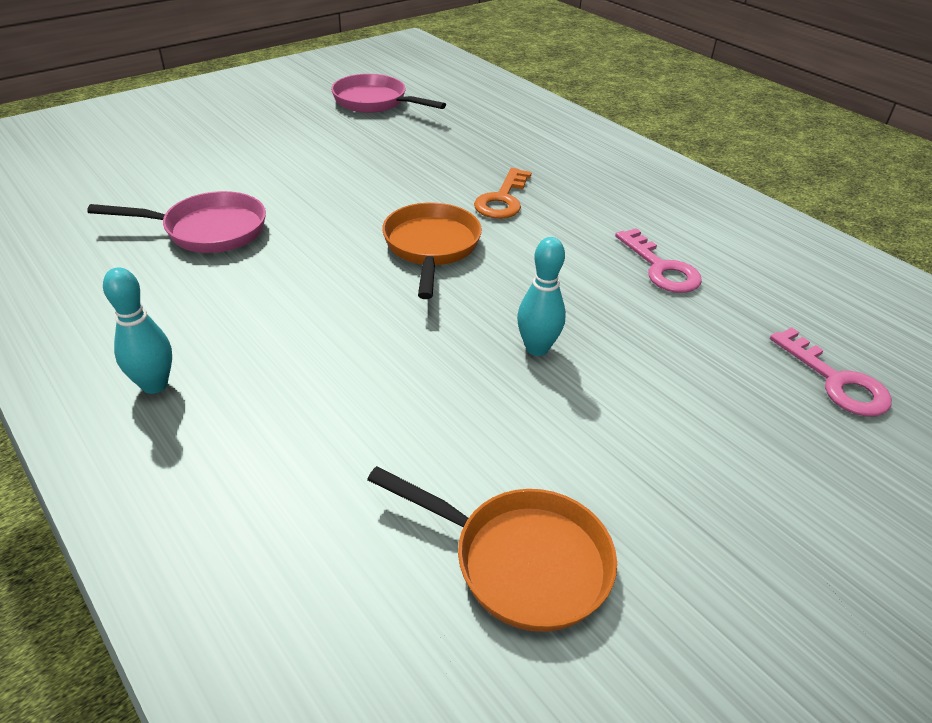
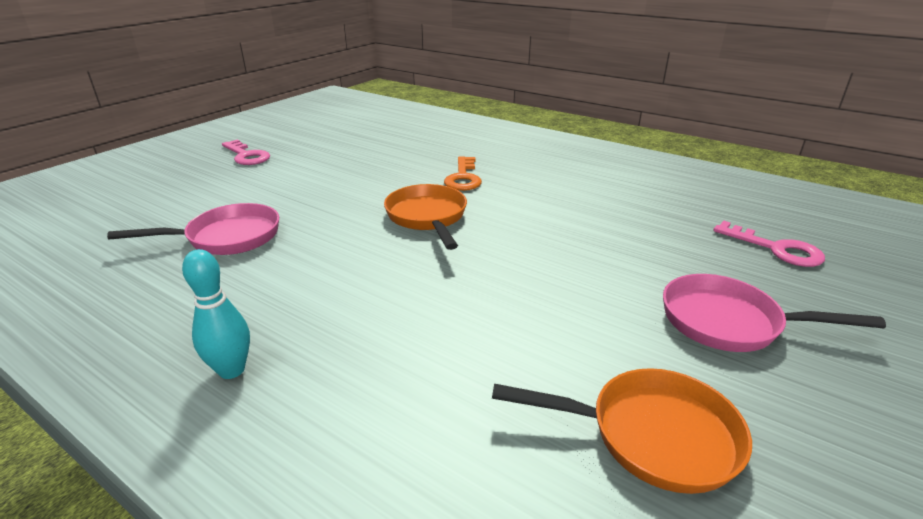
camera: 15 degrees left, 10 degrees down
(374, 102) = (326, 132): pink pan -> pink pan (729, 322)
(537, 348) = (554, 270): turquoise bowling pin -> none
(661, 268) = (607, 201): pink key -> pink key (247, 156)

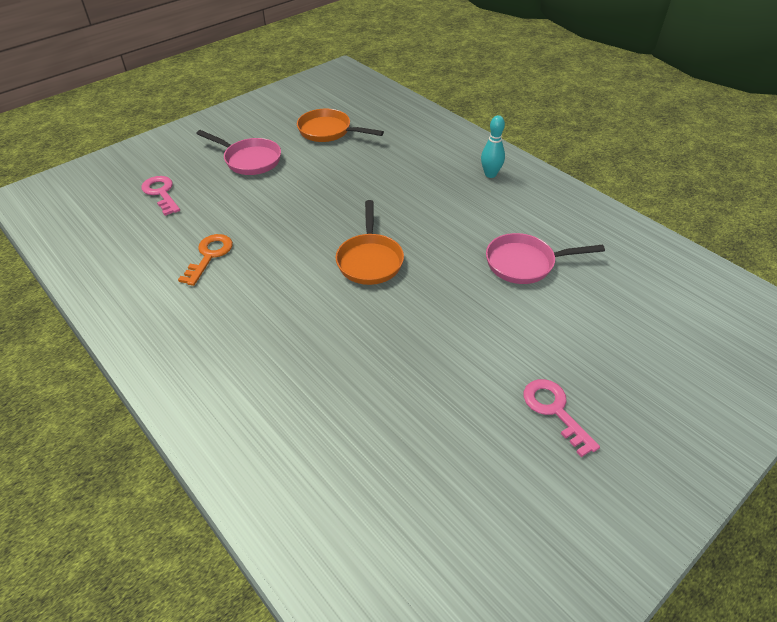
camera: 165 degrees left, 15 degrees up
(463, 178) = (316, 311): orange key -> orange key (209, 256)

